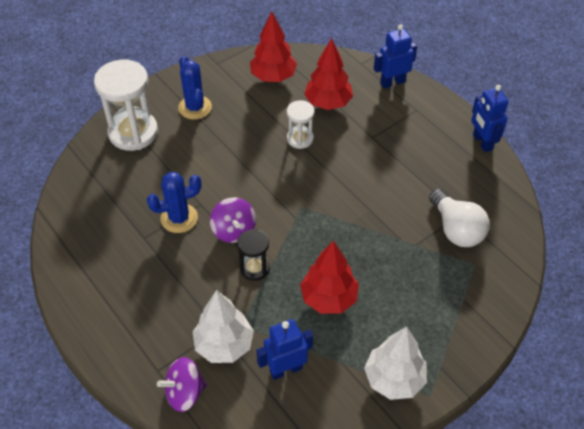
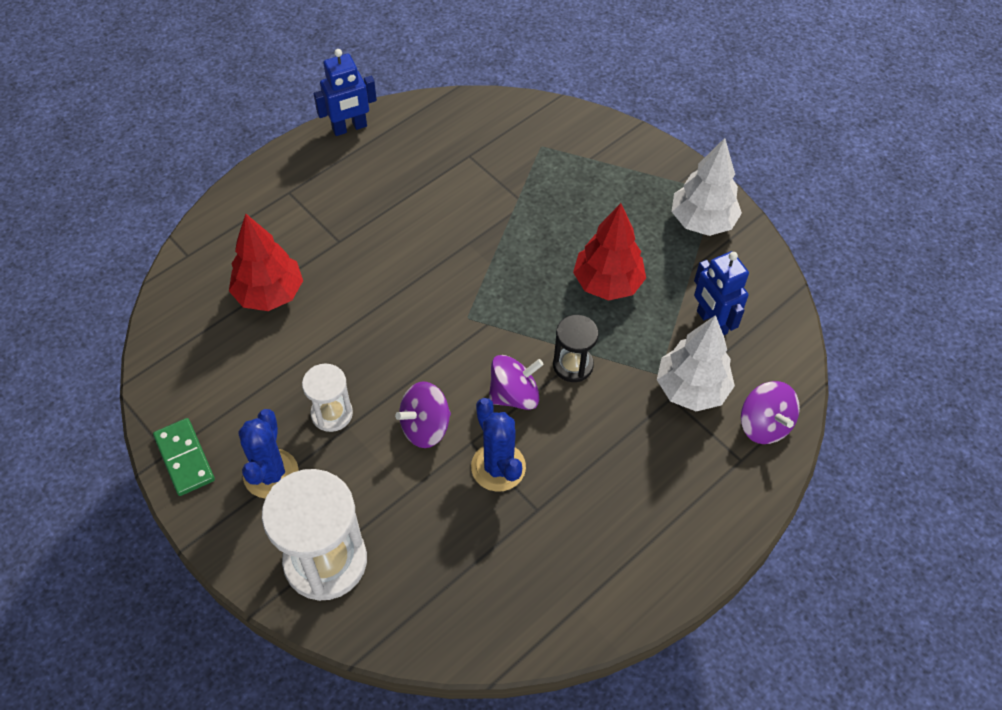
camera: 95 degrees left, 5 degrees up
(195, 107) = (271, 474): blue cactus -> blue cactus turned 60 degrees counterclockwise
(212, 71) = (184, 458): none -> green domino
(215, 181) = (425, 427): none -> purple spinning top
(273, 77) = (207, 368): red tree -> none
(300, 139) = (341, 325): white hourglass -> white hourglass (332, 413)
(392, 82) = (231, 218): blue robot -> none
(456, 229) = (492, 160): white light bulb -> none

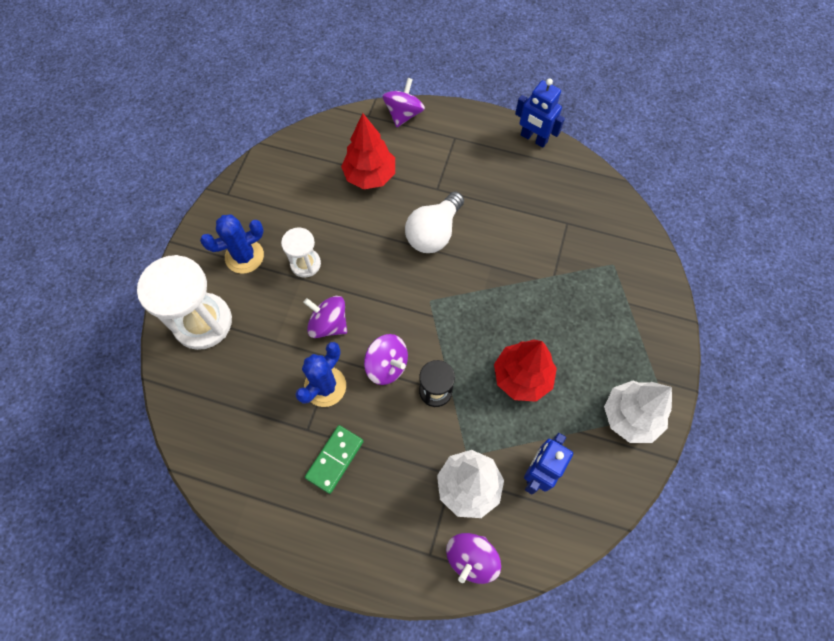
camera: 60 degrees right, 10 degrees up
(184, 458) = (229, 205): green domino -> green domino (334, 459)
(216, 221) = (403, 114): none -> purple spinning top
(390, 272) = (434, 233): none -> white light bulb

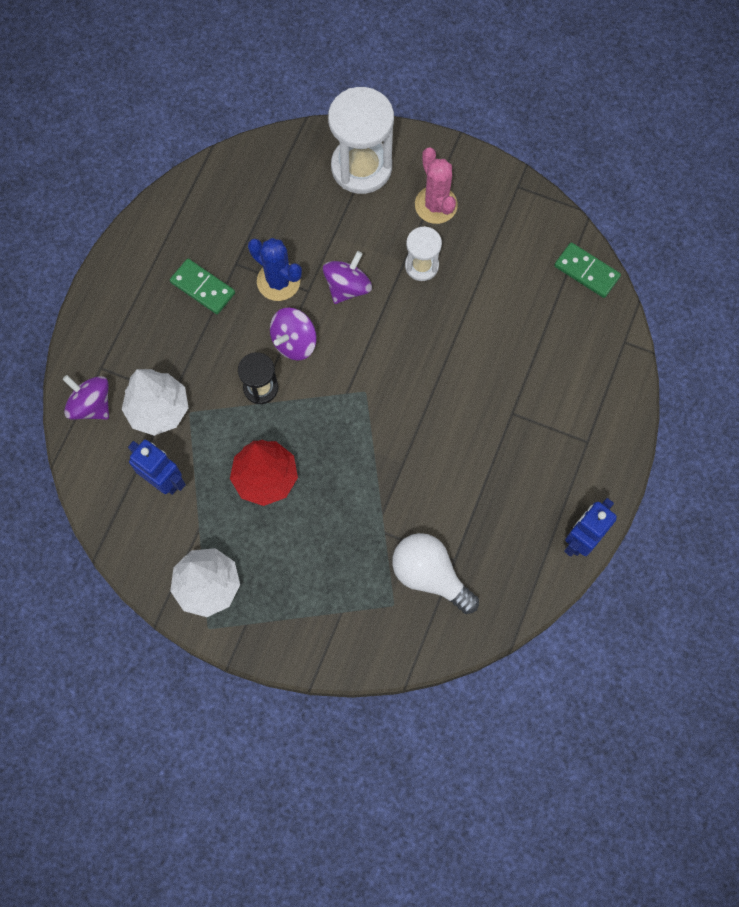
camera: 95 degrees right, 5 degrees up
(244, 256) = (436, 205): blue cactus -> pink cactus
(308, 142) = (586, 271): none -> green domino
(370, 176) = (534, 338): red tree -> none
(403, 114) = (625, 383): purple spinning top -> none
(434, 233) = (451, 404): white light bulb -> white light bulb (430, 575)

